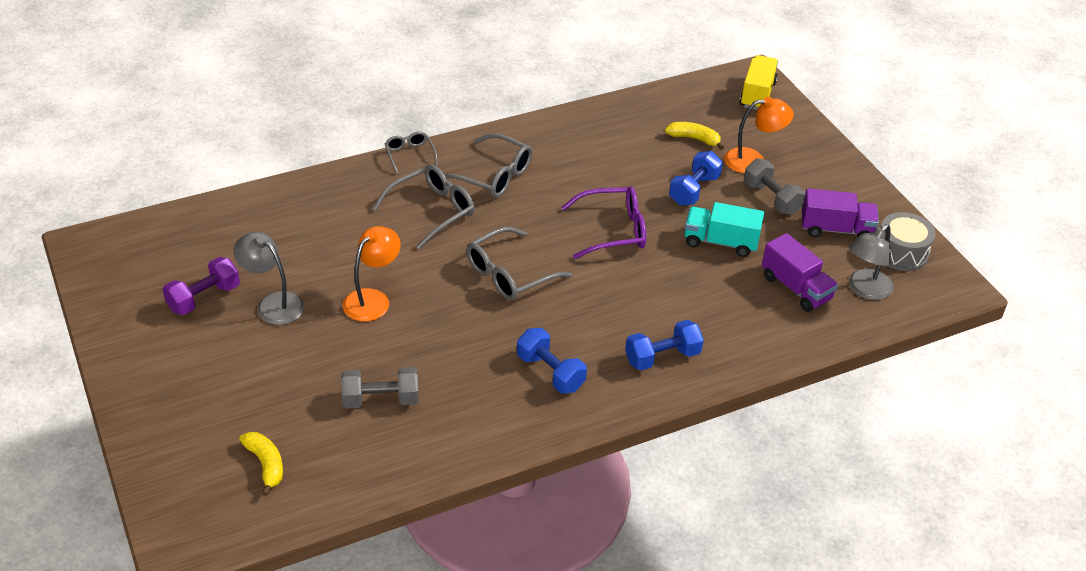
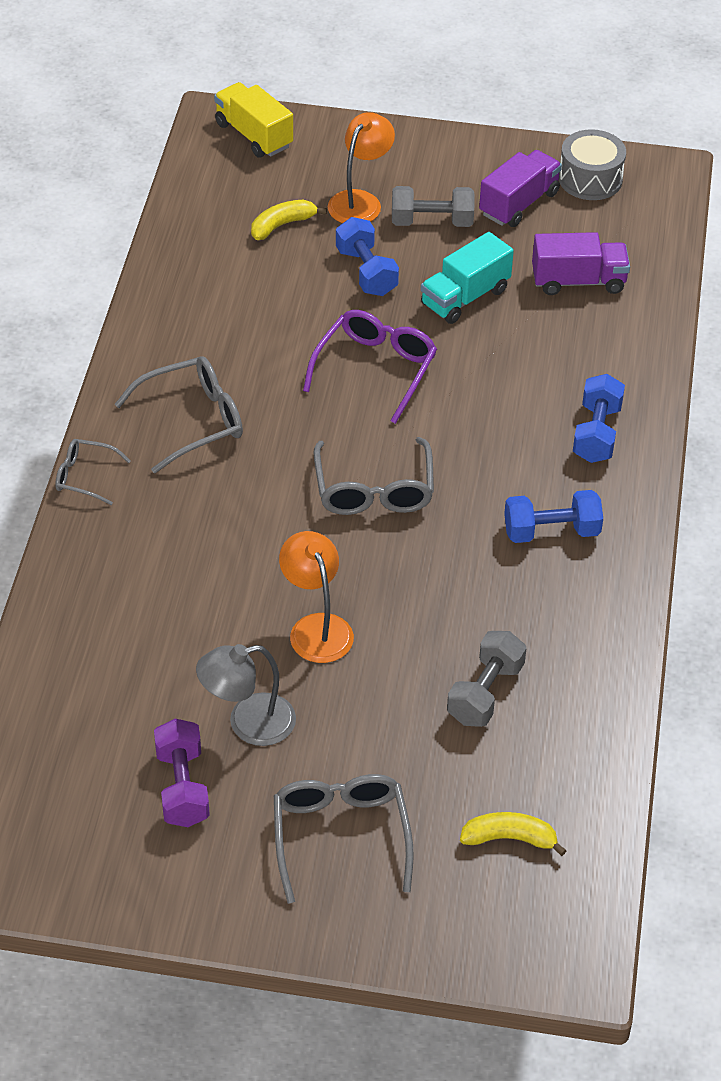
camera: 55 degrees left, 5 degrees up
(432, 211) = (207, 504): grey glasses -> grey glasses (340, 836)
(865, 290) = (620, 235): grey lamp -> none

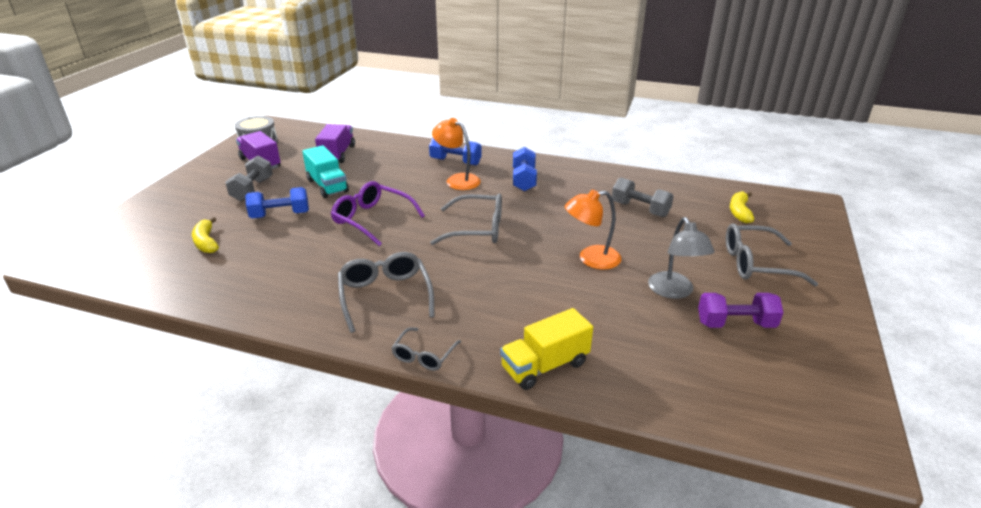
camera: 80 degrees left, 15 degrees down
(254, 135) = (96, 246): yellow truck -> yellow truck (545, 366)
(360, 201) = (210, 211): orange lamp -> orange lamp (457, 180)

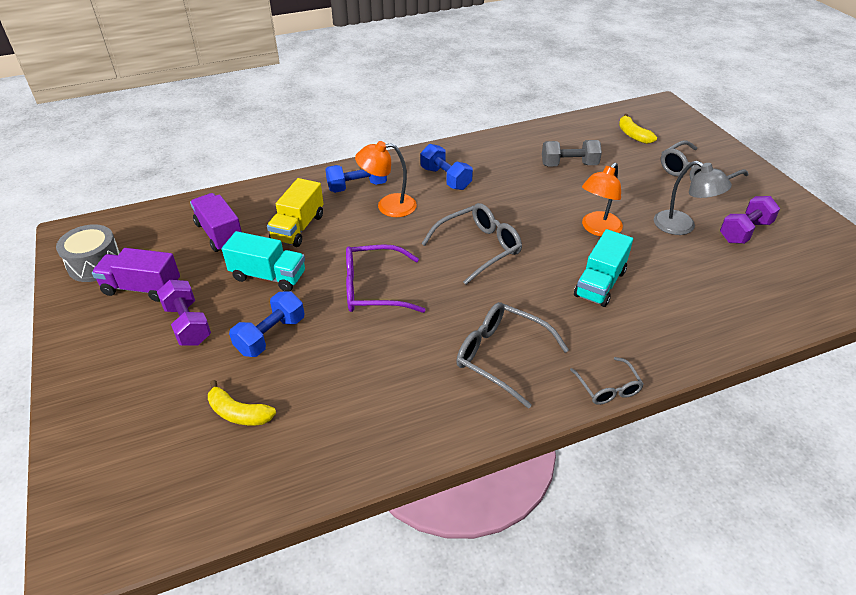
camera: 40 degrees left, 10 degrees up
(252, 189) = (188, 324): grey dumbbell -> purple dumbbell
(531, 292) = (600, 283): none -> turquoise truck
(545, 366) = (691, 338): yellow truck -> yellow truck (298, 228)

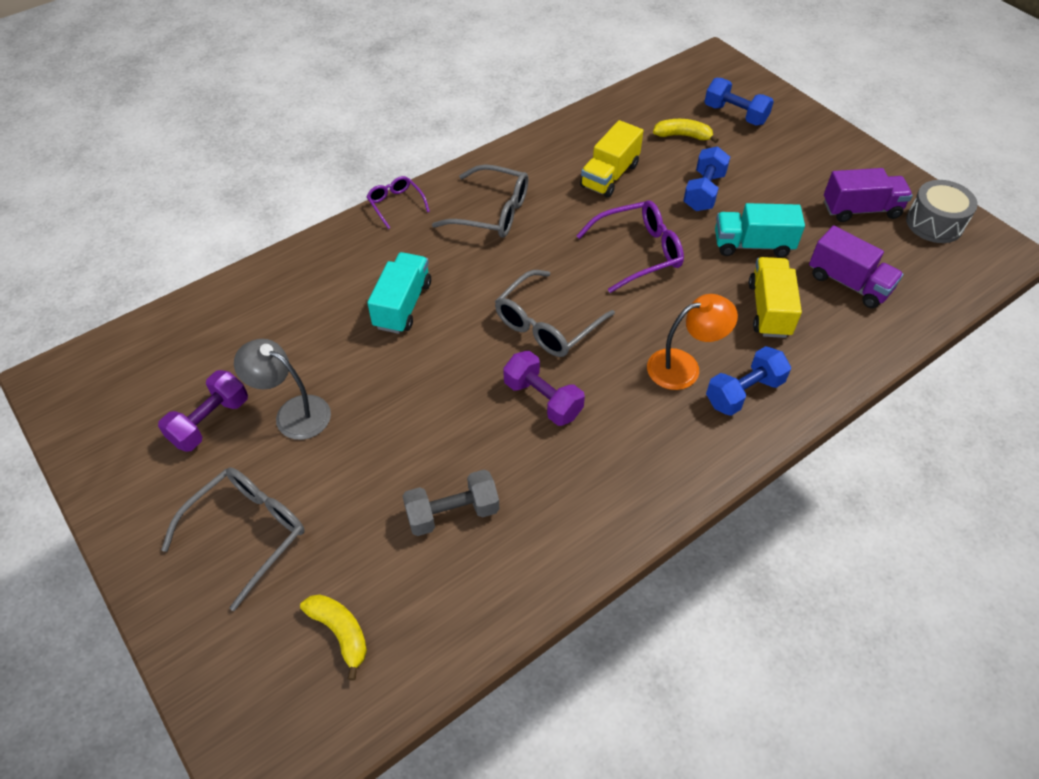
camera: 165 degrees right, 10 degrees up
(188, 324) = (784, 187): purple dumbbell -> purple dumbbell (542, 399)
(356, 375) = (609, 175): none -> yellow truck
(445, 178) = (631, 436): blue dumbbell -> blue dumbbell (735, 114)
(597, 229) = (405, 384): orange lamp -> none
(608, 388) = (396, 204): grey glasses -> purple glasses

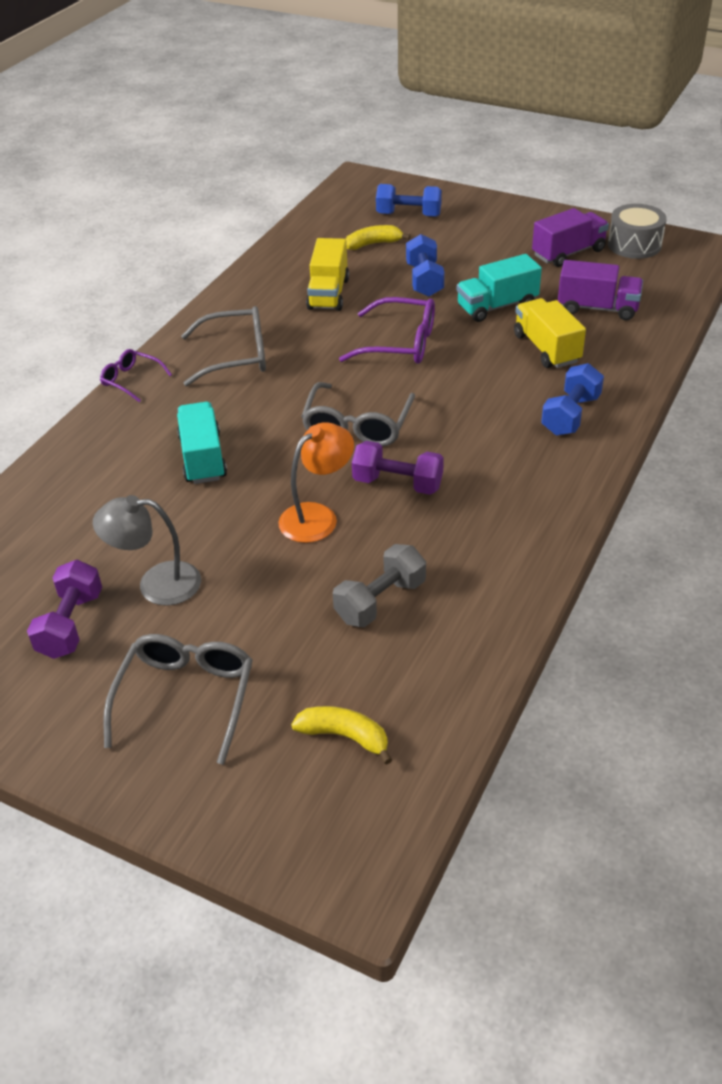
camera: 25 degrees left, 10 degrees down
(638, 252) = (400, 343): purple glasses -> purple glasses turned 60 degrees clockwise
(684, 366) = (505, 414): orange lamp -> orange lamp (317, 516)

